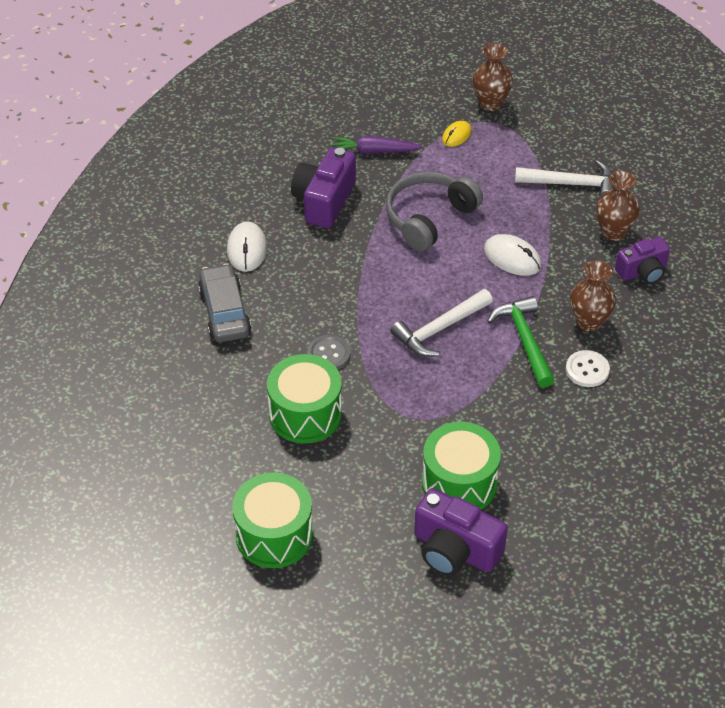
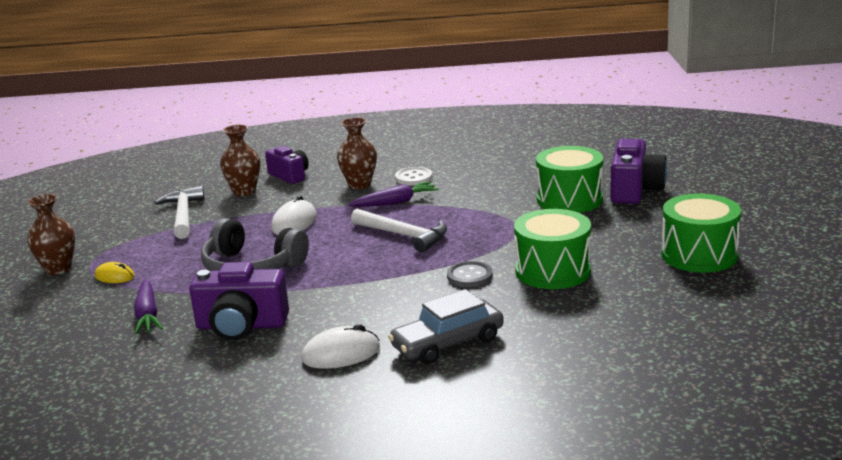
camera: 105 degrees left, 25 degrees down
(524, 340) = (395, 202): green hammer -> purple carrot

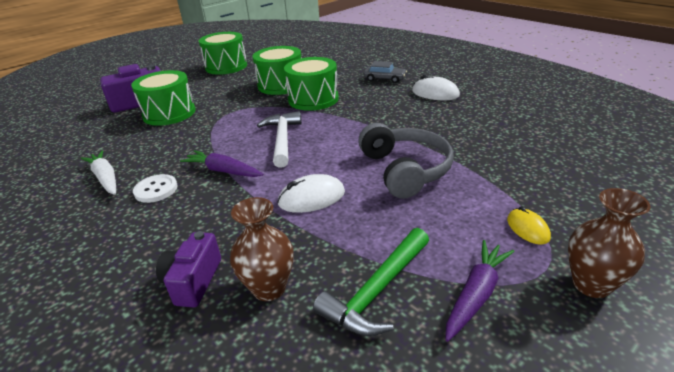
camera: 130 degrees left, 10 degrees up
(147, 315) = (523, 168): purple carrot -> purple carrot (476, 294)
(183, 215) = (377, 291): white hammer -> green hammer
(241, 326) = (466, 129): purple camera -> none
(359, 184) = (192, 211): brown vase -> none
(447, 343) = (384, 79): grey car -> grey car, size x0.65
(467, 164) = (105, 178): none -> white carrot
(469, 276) = (313, 99): grey button -> green drum

